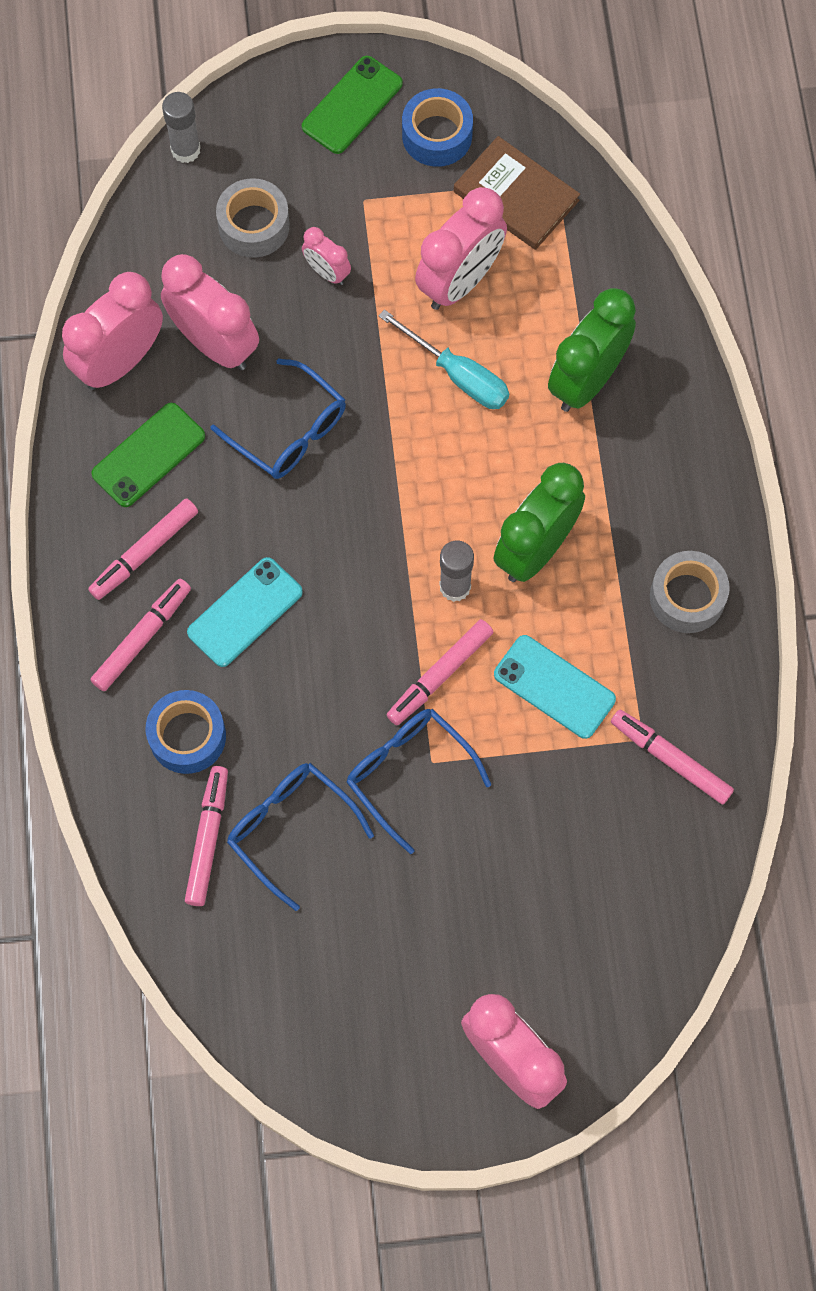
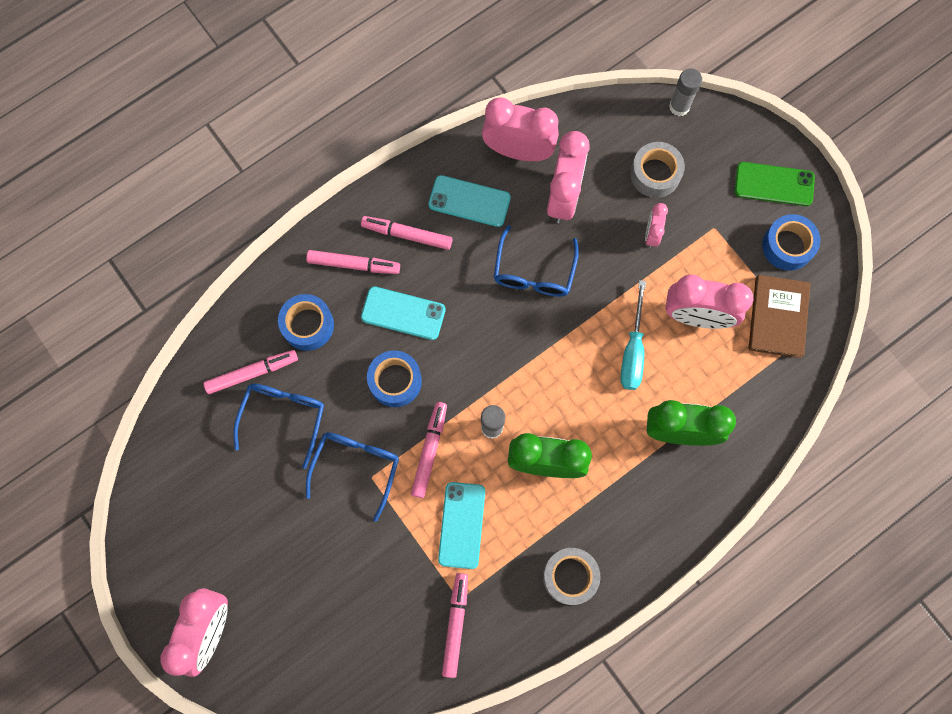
camera: 60 degrees right, 5 degrees up
(148, 455) = (469, 201): green phone -> turquoise phone
(327, 668) = (395, 381): none -> blue tape
(440, 675) = (429, 451): pink marker -> pink marker turned 90 degrees clockwise

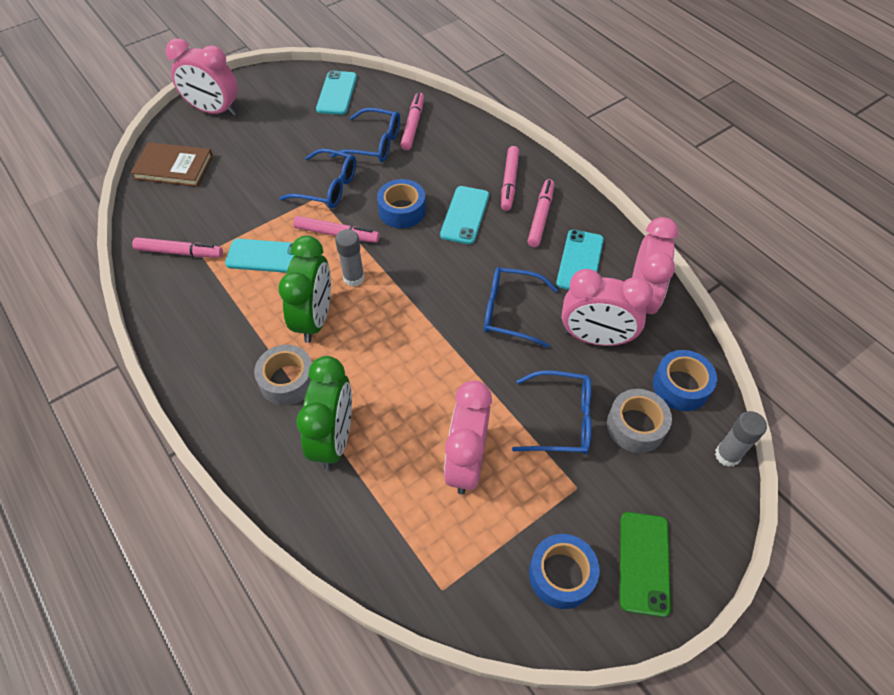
camera: 90 degrees right, 20 degrees down
(183, 471) = (337, 93): none -> turquoise phone
(252, 373) = (413, 125): pink marker -> pink marker turned 150 degrees counterclockwise
(308, 325) = (453, 156): blue tape -> blue tape (680, 386)
(570, 576) = (202, 337): grey tape -> grey tape (287, 381)
(633, 351) = (426, 397): turquoise screwdriver -> none
(651, 234) = (562, 420): pink clock -> blue glasses
(778, 317) = (466, 556): brown book -> brown book (173, 167)

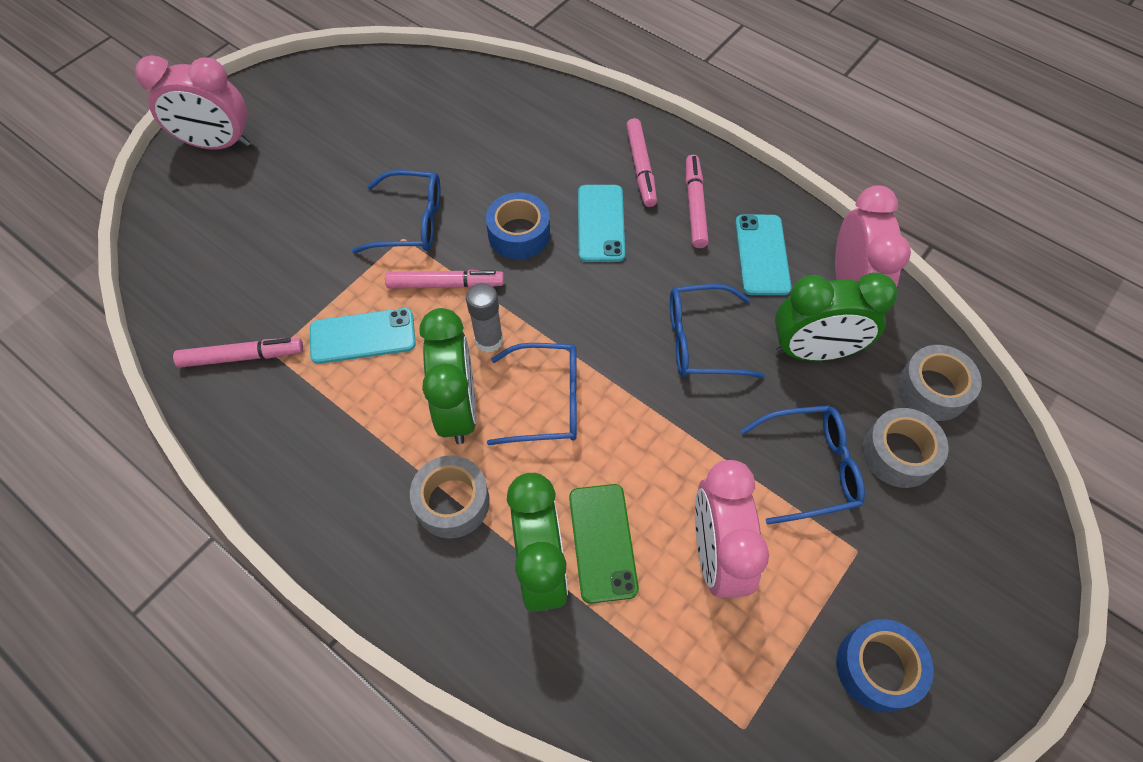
camera: 15 degrees left, 5 degrees up
(173, 167) = (190, 236): brown book -> none
(337, 93) = (377, 87): turquoise phone -> none
(375, 144) = (452, 149): blue glasses -> blue glasses (547, 401)
(413, 125) = (492, 114): pink marker -> none
(595, 338) = (814, 351): pink clock -> green clock
(644, 563) = (966, 625): green phone -> green phone (602, 542)
(680, 386) = (932, 389): blue tape -> grey tape
(727, 455) = (1013, 463): grey glue stick -> none

